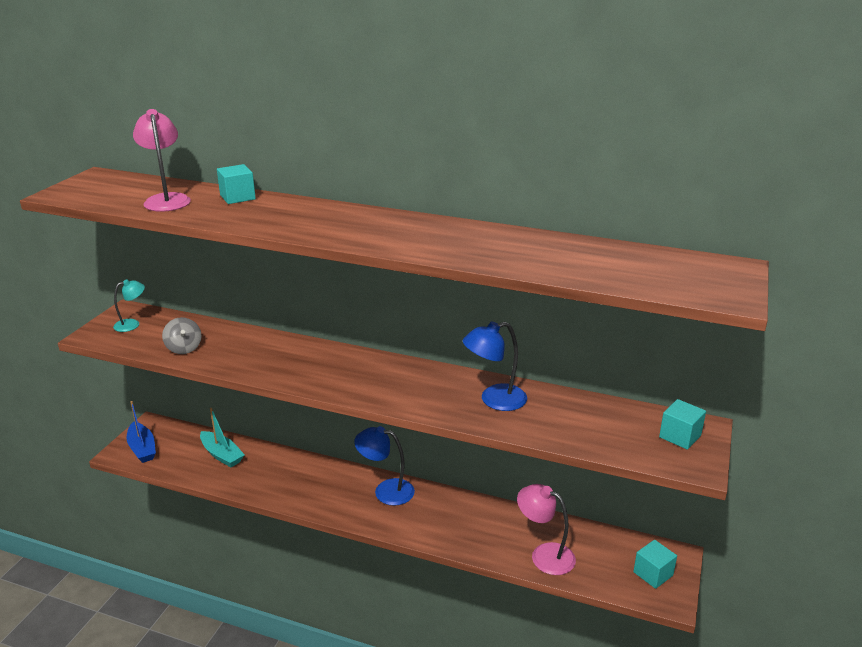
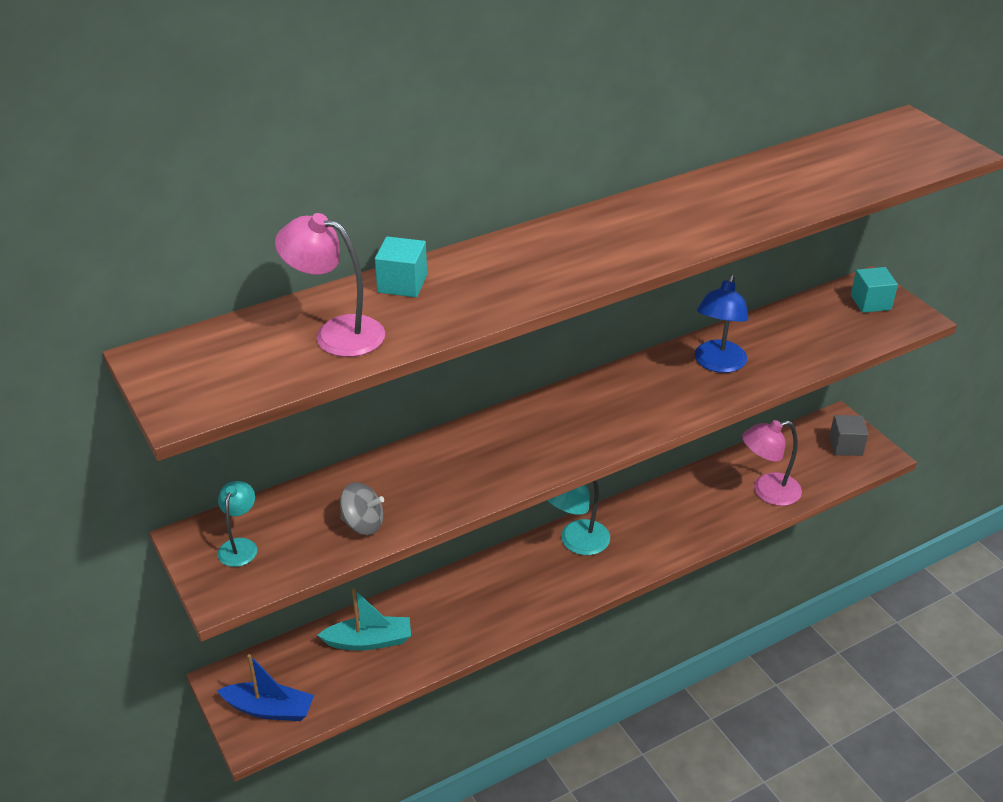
camera: 50 degrees left, 10 degrees up
(386, 490) = (576, 542): blue lamp -> turquoise lamp
(653, 574) = (845, 446): turquoise cube -> grey cube

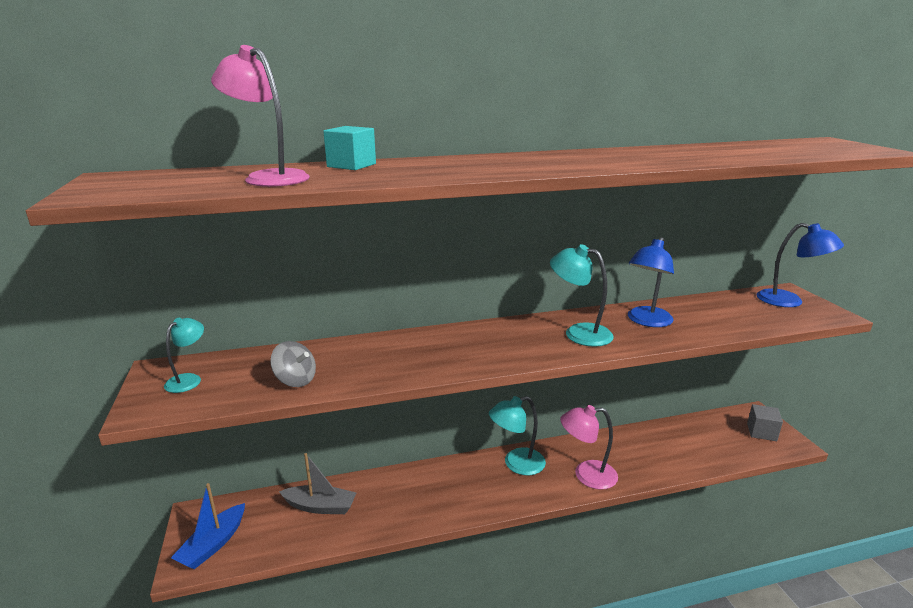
camera: 15 degrees right, 15 degrees down
(269, 709) = (213, 544): blue boat -> blue boat turned 90 degrees clockwise
(369, 641) = (320, 506): turquoise boat -> grey boat
(647, 396) = (579, 333): none -> turquoise lamp
(767, 492) = (688, 454): pink lamp -> pink lamp (586, 475)
(870, 302) = (789, 301): turquoise cube -> blue lamp

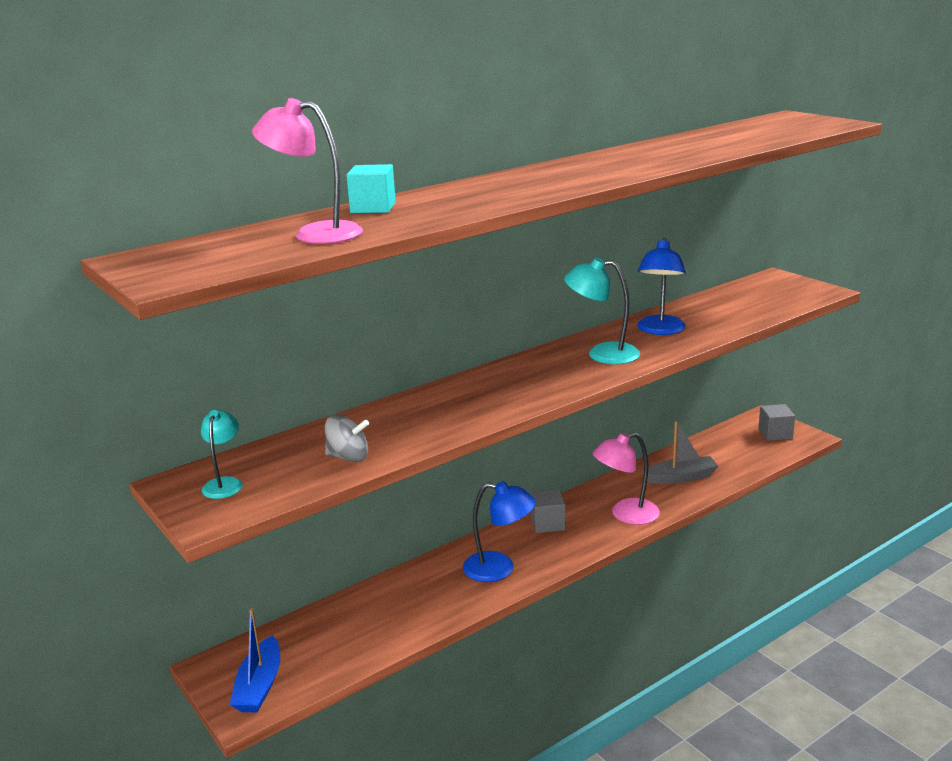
camera: 20 degrees left, 0 degrees up
(320, 506) = (357, 619): grey boat -> grey boat (681, 477)
(516, 464) = (547, 523): turquoise lamp -> grey cube
(789, 301) = (780, 286): blue lamp -> blue lamp (499, 569)

